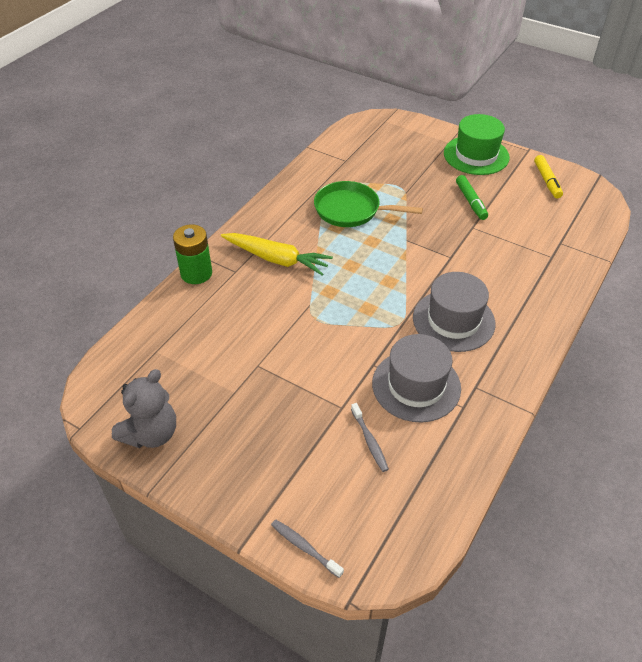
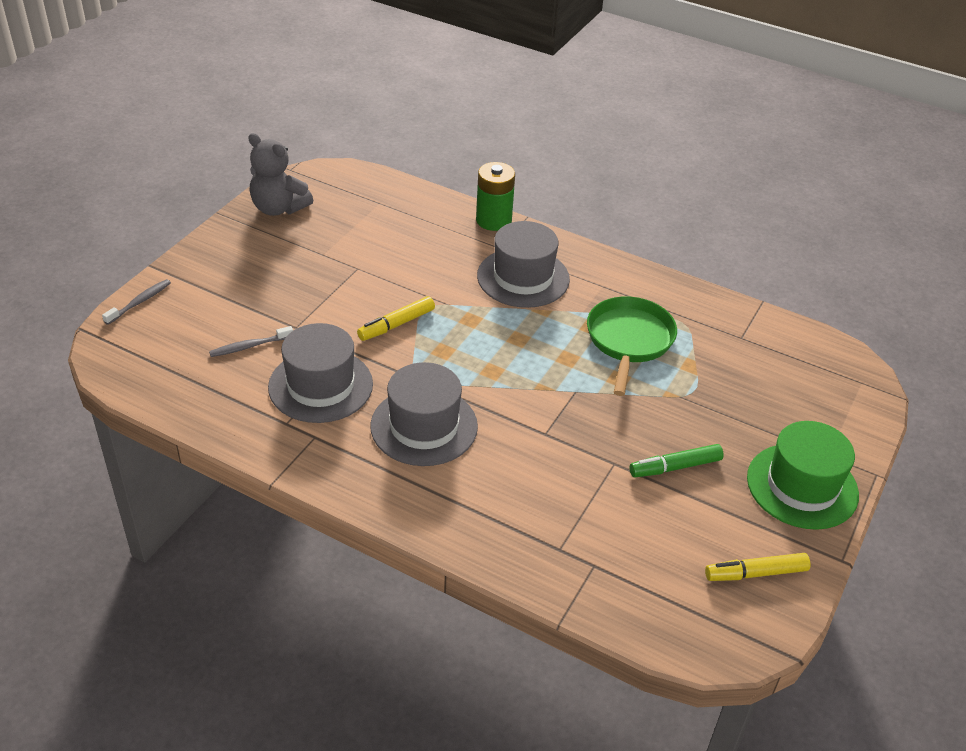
camera: 85 degrees right, 5 degrees down
(277, 259) = (523, 277): yellow carrot -> grey hat
(336, 337) = (396, 324): none -> yellow marker

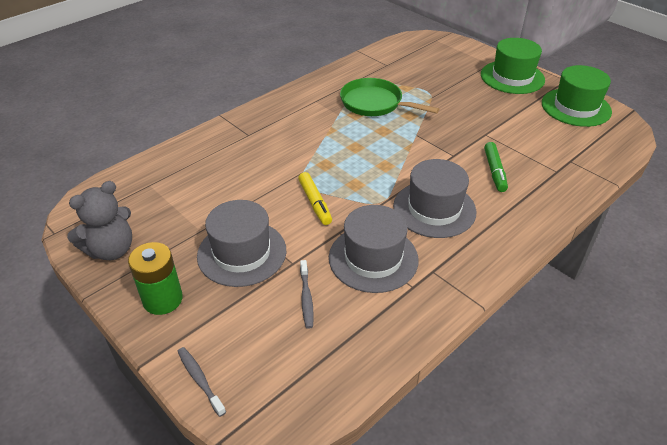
camera: 70 degrees left, 0 degrees up
(493, 220) = (214, 131): green battery -> green battery (162, 299)
(523, 277) = (289, 131): grey hat -> grey hat (242, 253)
(675, 467) = (492, 113): green marker -> green marker (494, 171)
(755, 573) = (576, 107): yellow marker -> green hat

